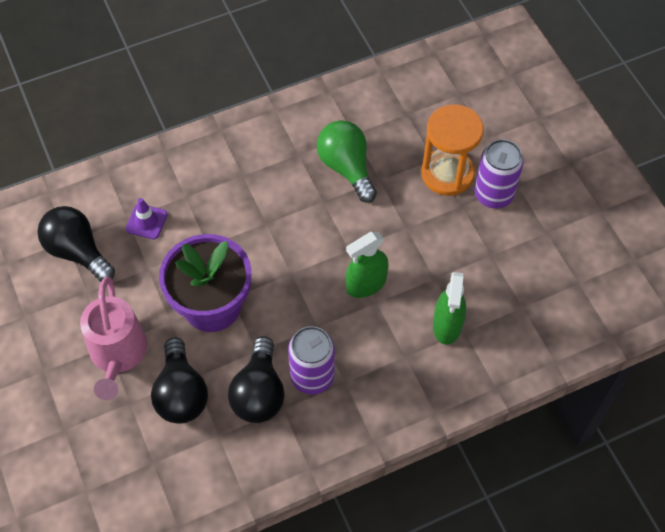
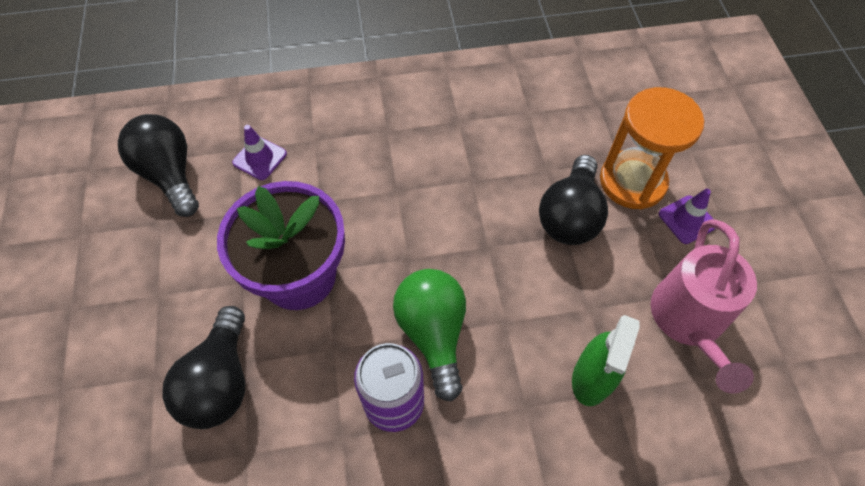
camera: 15 degrees right, 0 degrees up
(118, 355) = (164, 310): pink watering can -> pink watering can (689, 321)
(259, 393) = (318, 407): black light bulb -> black light bulb (570, 216)
(346, 167) = (510, 148): green light bulb -> green light bulb (433, 333)
(366, 284) = (498, 295): green spray bottle -> none
(493, 194) = (687, 220): purple can -> purple traffic cone

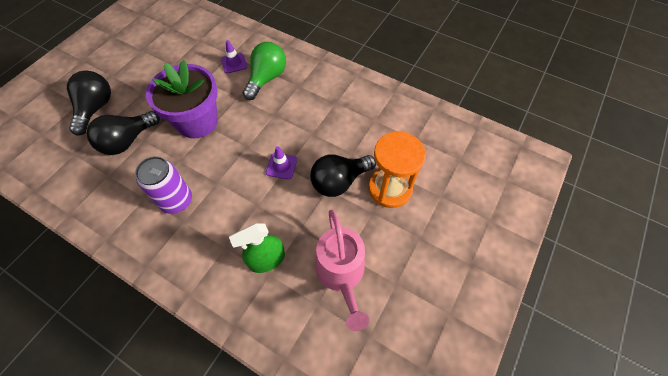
camera: 40 degrees right, 0 degrees up
(170, 174) = (194, 47): black light bulb -> black light bulb (96, 108)
(433, 333) = (222, 185): green light bulb -> green light bulb (266, 78)
(687, 220) = (397, 227): purple traffic cone -> purple traffic cone (281, 166)
(689, 321) = (341, 274): pink watering can -> pink watering can turned 60 degrees counterclockwise

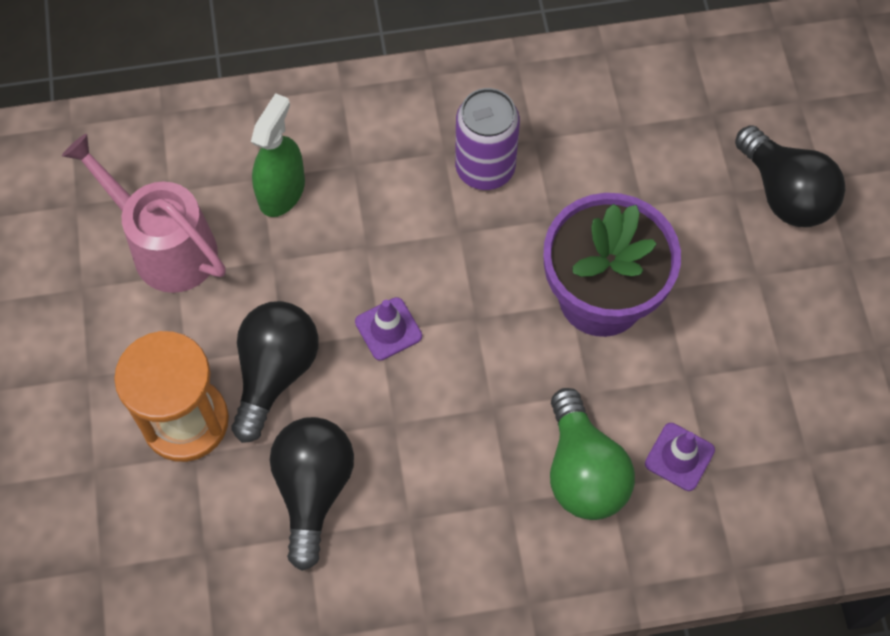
camera: 140 degrees right, 5 degrees up
(128, 141) = (664, 188): black light bulb -> black light bulb (313, 489)

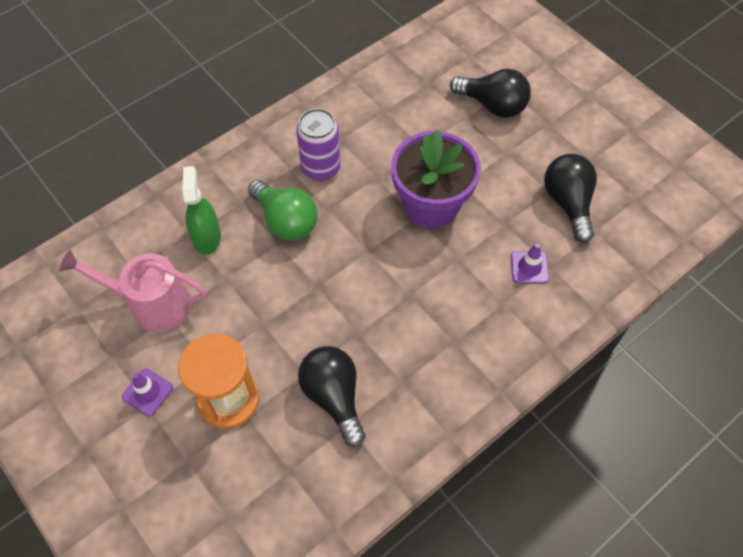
camera: 30 degrees left, 5 degrees down
(275, 372) = (267, 342): black light bulb -> black light bulb (568, 203)
(388, 329) = (321, 282): purple traffic cone -> purple traffic cone (147, 392)
(583, 471) = (483, 303): green light bulb -> green light bulb (286, 221)

